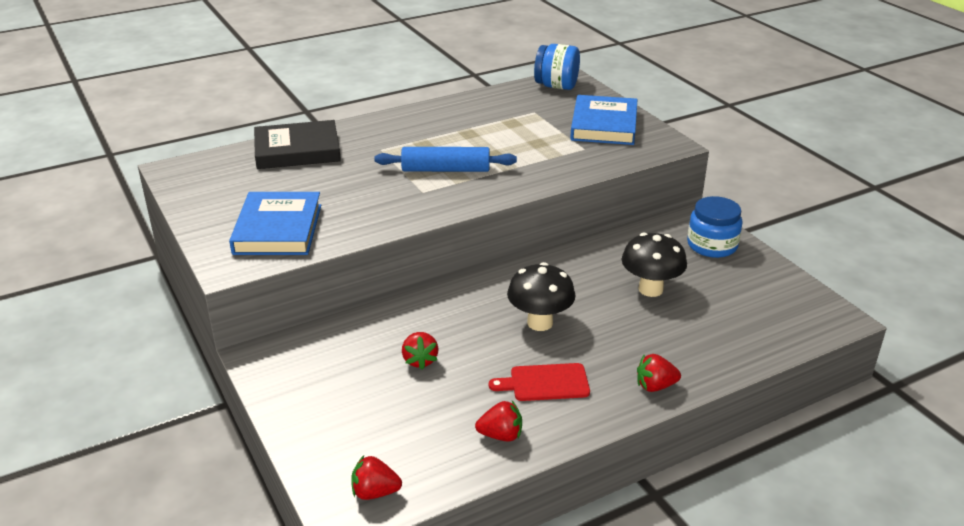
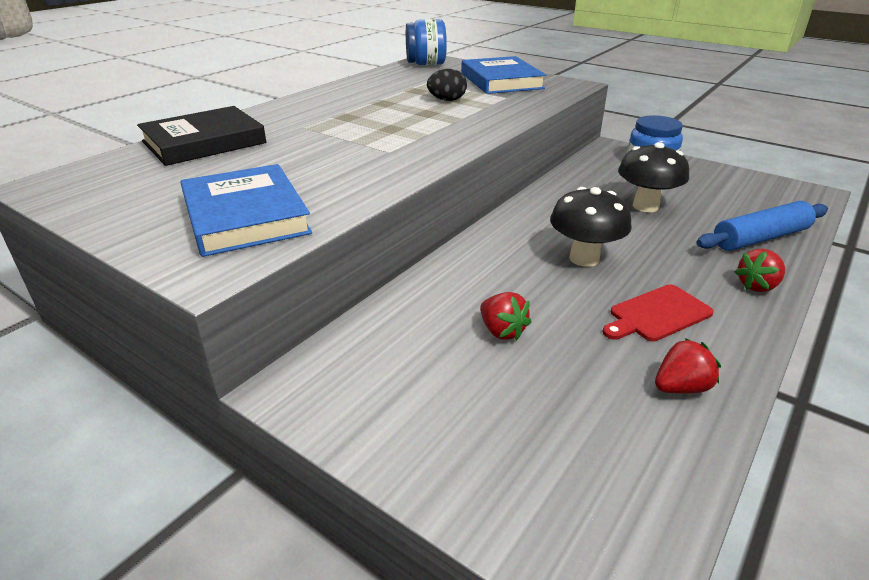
camera: 25 degrees left, 0 degrees up
(375, 492) = (619, 528): red strawberry -> none
(446, 170) = (393, 131): blue rolling pin -> blue rolling pin (760, 238)
(526, 141) = (447, 100): none -> black egg

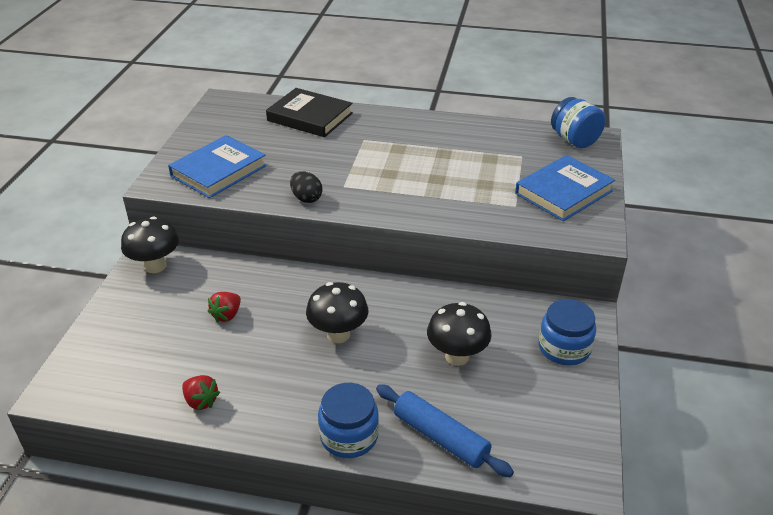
camera: 65 degrees right, 5 degrees up
(326, 382) = (155, 266): none -> black mushroom
(447, 100) = (477, 179): black egg -> black egg (306, 198)
(657, 314) = (279, 382): red cutting board -> none
(757, 286) = (349, 436): red strawberry -> blue jar

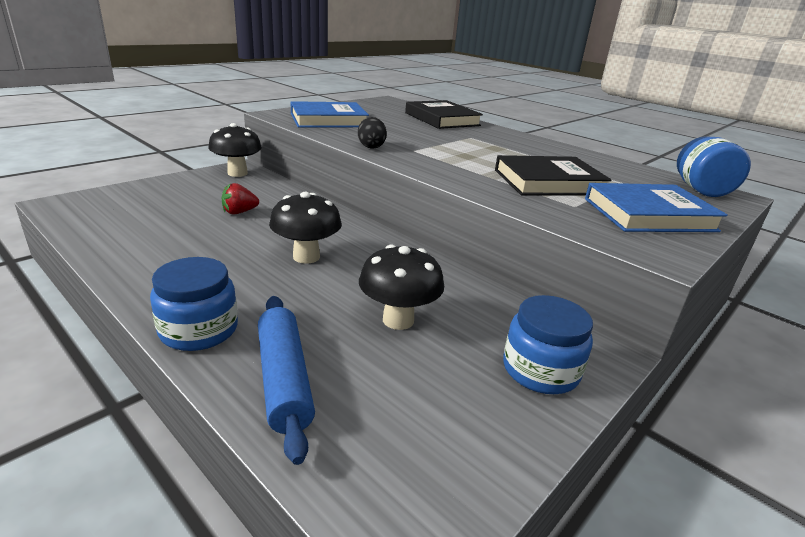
camera: 30 degrees right, 10 degrees down
(201, 401) = (132, 249): red strawberry -> none
(476, 183) = (548, 182): none -> black book

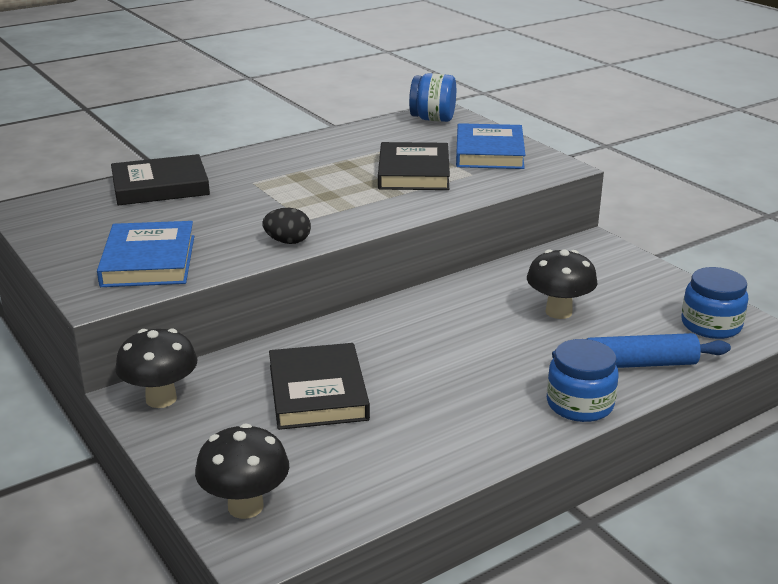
camera: 75 degrees left, 0 degrees up
(239, 212) = (318, 392): red strawberry -> black book
(306, 257) = (444, 349): black mushroom -> black mushroom (245, 506)
(540, 370) = (616, 268): blue jar -> blue jar (711, 325)

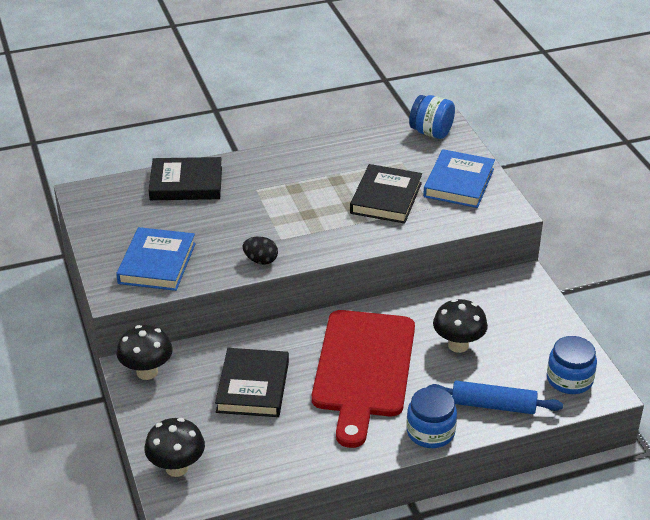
camera: 15 degrees right, 10 degrees up
(455, 352) = (363, 369): none -> red cutting board

